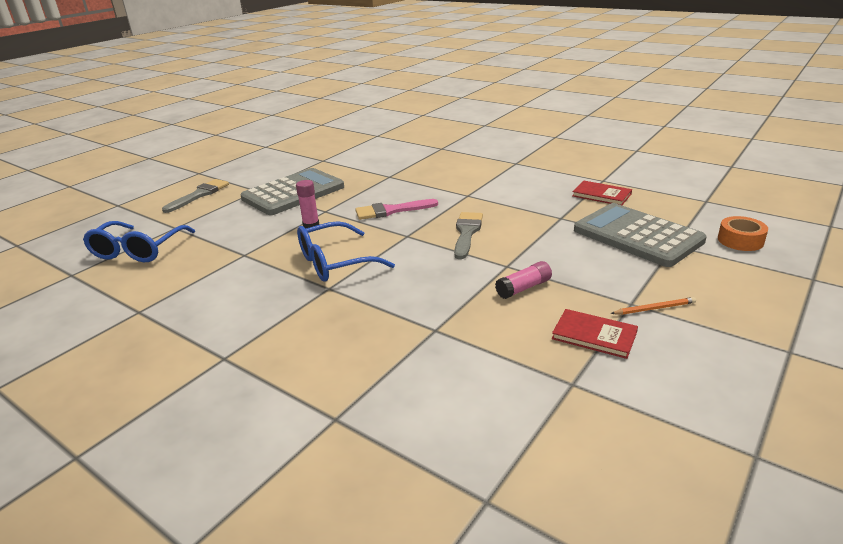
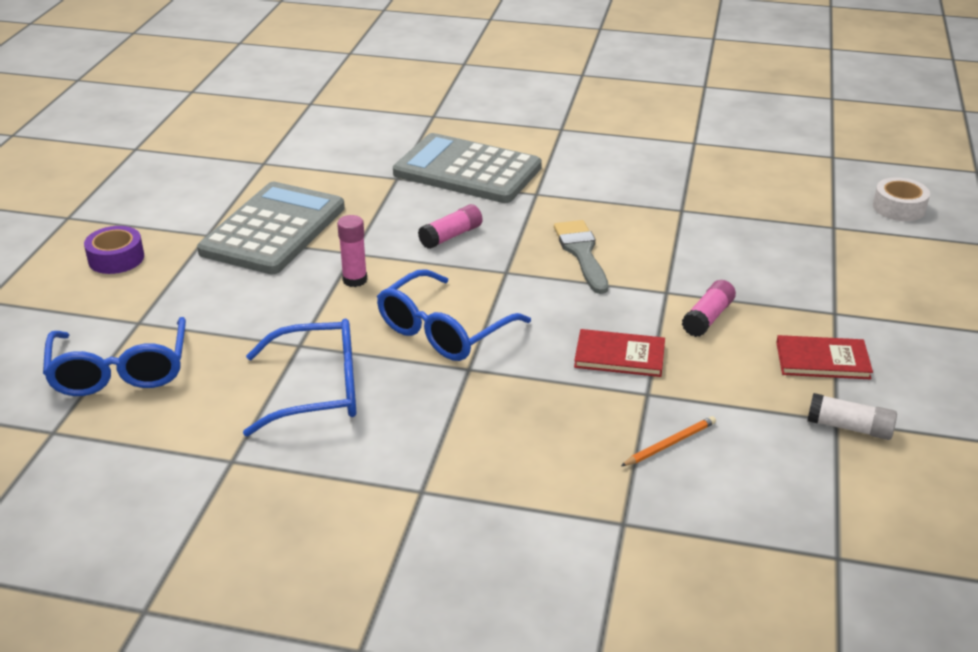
camera: 25 degrees left, 5 degrees up
(199, 195) = (116, 258): grey brush -> purple tape
(227, 282) = (317, 390): none -> blue glasses
(391, 211) = (451, 236): pink brush -> pink glue stick
(579, 392) = (849, 427): none -> white glue stick
(601, 195) = (708, 166): red book -> red book (619, 356)
(637, 236) = (787, 221): grey calculator -> grey calculator (467, 170)
(654, 308) = (862, 314): orange pencil -> orange pencil (670, 444)
(740, 240) = (899, 208): orange tape -> white tape

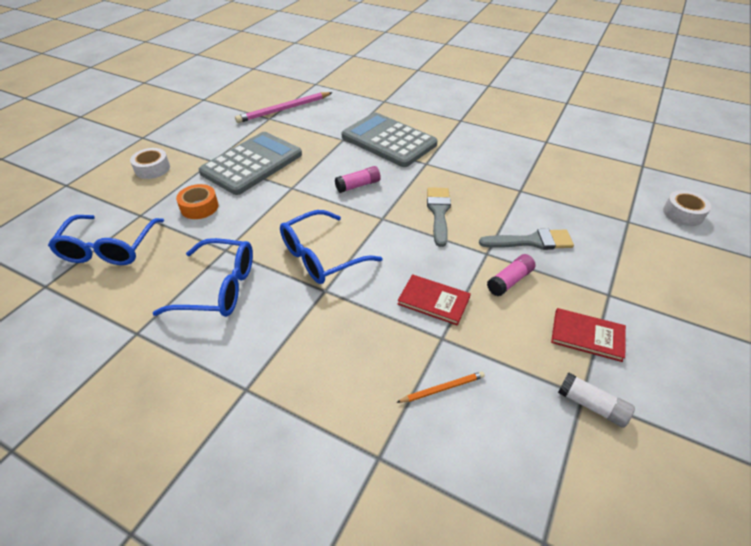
camera: 15 degrees right, 10 degrees up
(116, 258) = (152, 169): purple tape -> white tape
(226, 298) = (199, 207): none -> orange tape
(280, 147) = (284, 109): none -> pink pencil
(355, 280) = (283, 207): pink glue stick -> none
(718, 269) = (531, 241): none -> grey brush

